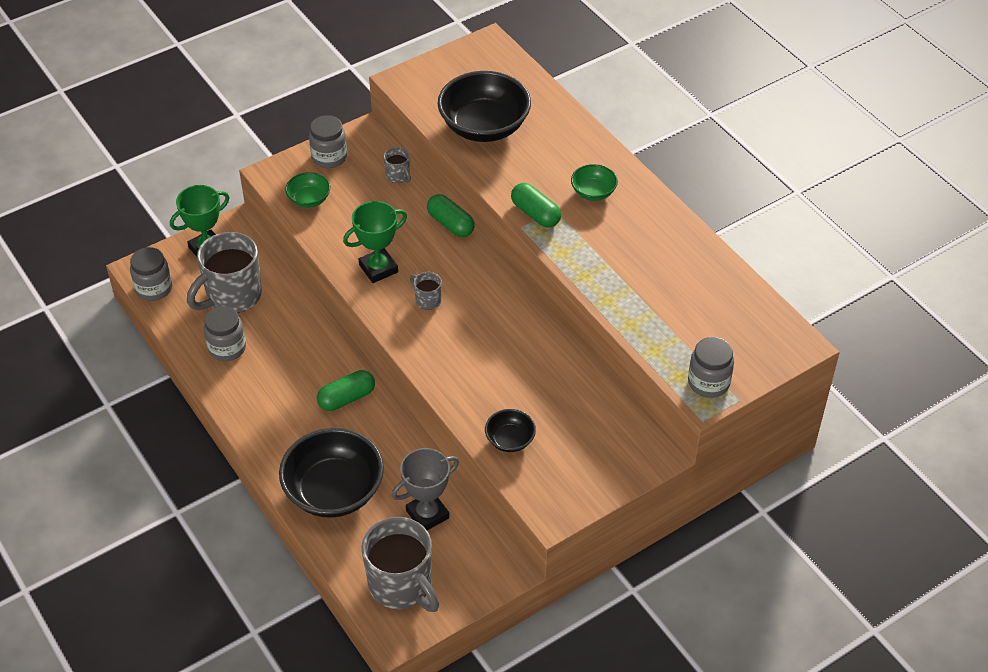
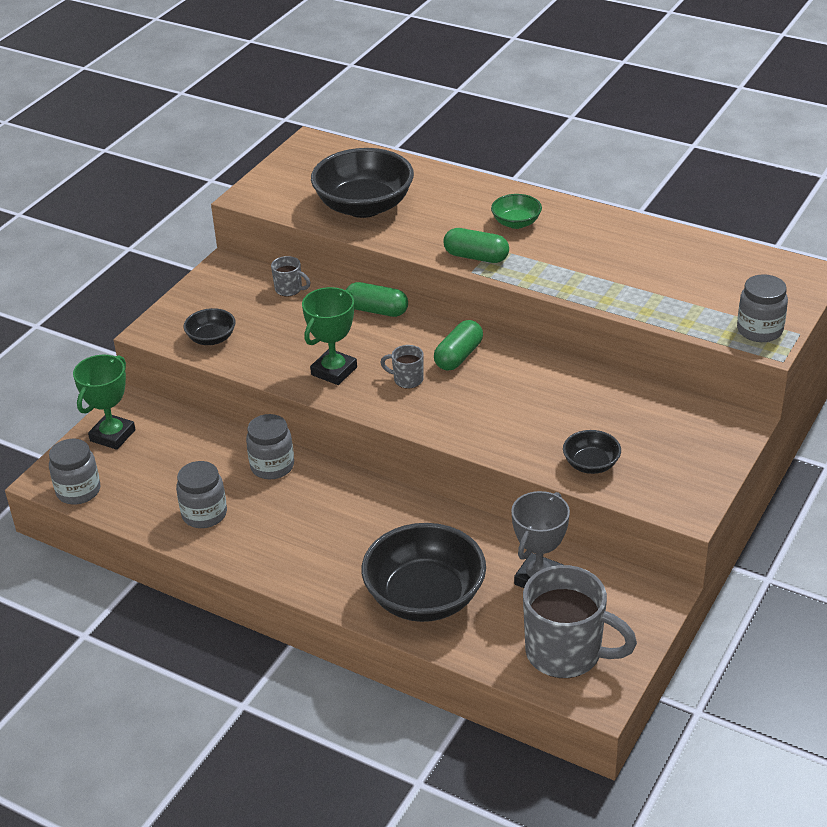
camera: 25 degrees left, 10 degrees down
(232, 296) = (173, 466): grey mug -> none
(309, 199) = (211, 339): green bowl -> black bowl
(329, 157) = (204, 297): grey jar -> grey jar (272, 466)
(346, 398) = (370, 510): green capsule -> green capsule (458, 356)

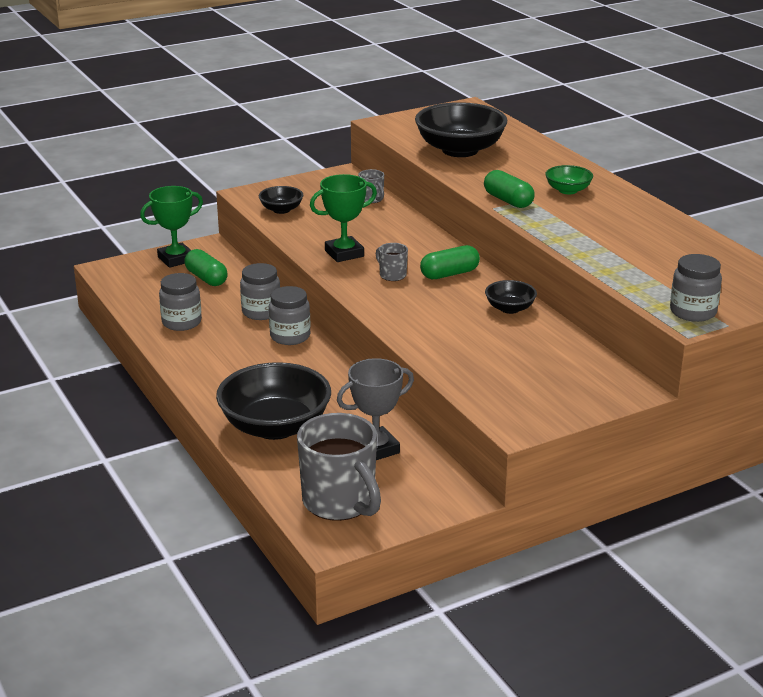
camera: 30 degrees right, 10 degrees down
(78, 491) = (117, 281): grey jar -> grey jar (290, 336)
(376, 310) = (421, 229): green capsule -> green capsule (206, 278)
(591, 464) = (471, 371): black bowl -> black bowl (510, 308)

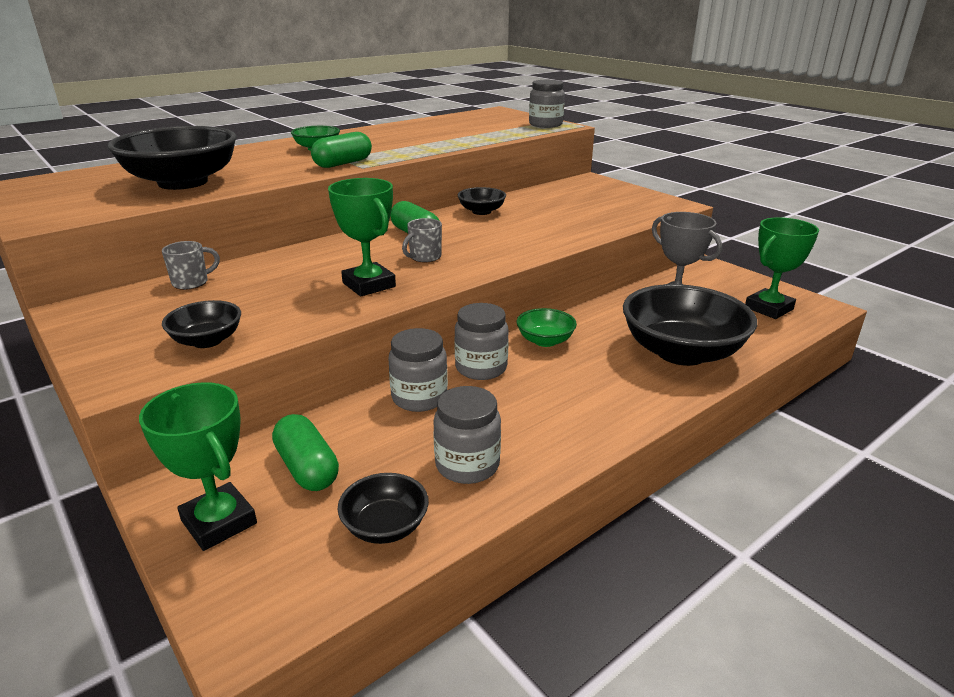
camera: 100 degrees left, 0 degrees up
(146, 298) = (385, 526): none -> black bowl
(206, 278) = (307, 468): green capsule -> green capsule turned 75 degrees counterclockwise
(321, 367) = (545, 341): none -> green bowl
(340, 503) = (768, 308): grey mug -> green trophy

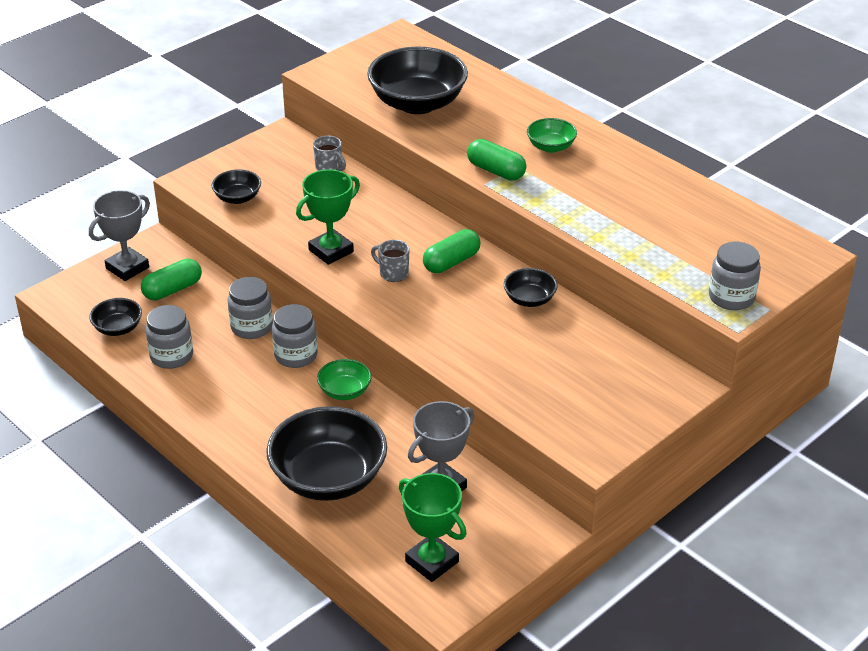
camera: 85 degrees right, 10 degrees up
(219, 522) = (127, 268): green trophy -> grey trophy

